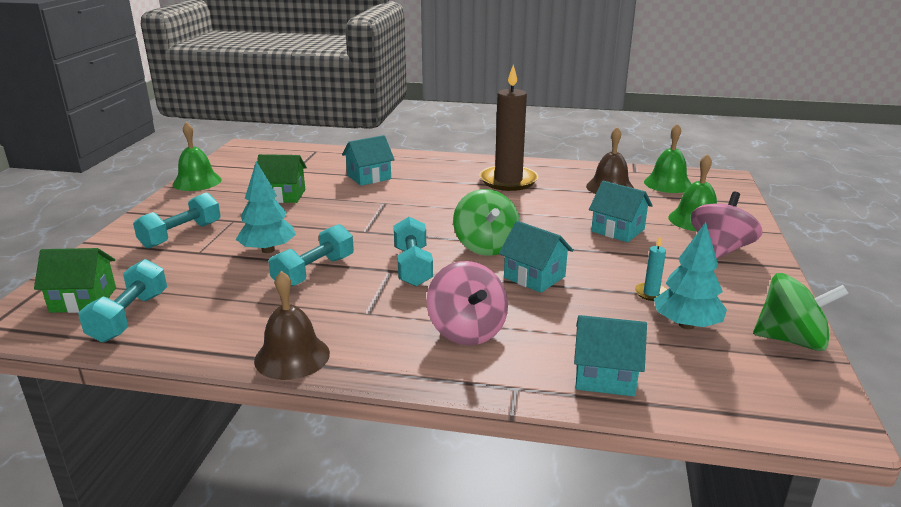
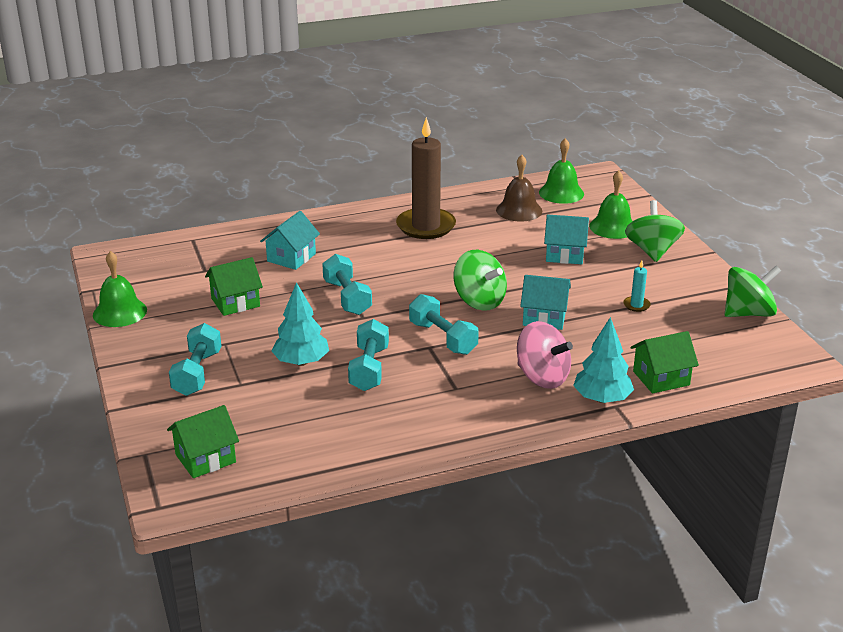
camera: 30 degrees left, 5 degrees up
(130, 317) = (270, 457): turquoise dumbbell -> turquoise dumbbell (347, 297)
(292, 356) = (443, 439): brown bell -> none
(605, 376) = (661, 378): turquoise house -> green house
(686, 324) = (679, 323): turquoise tree -> turquoise tree (602, 399)
(720, 249) = (652, 251): pink spinning top -> green spinning top

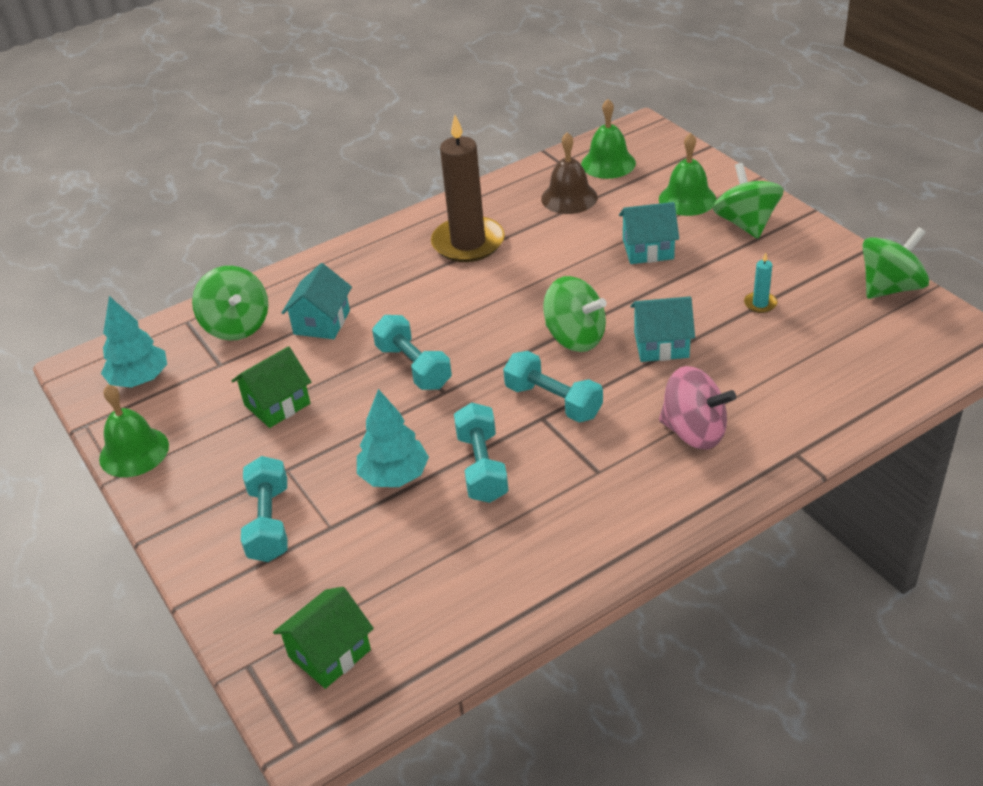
camera: 10 degrees left, 10 degrees up
(227, 248) = (236, 326): none -> green spinning top
(602, 399) = (776, 447): turquoise tree -> turquoise tree (139, 379)
(661, 378) = (832, 402): green house -> none

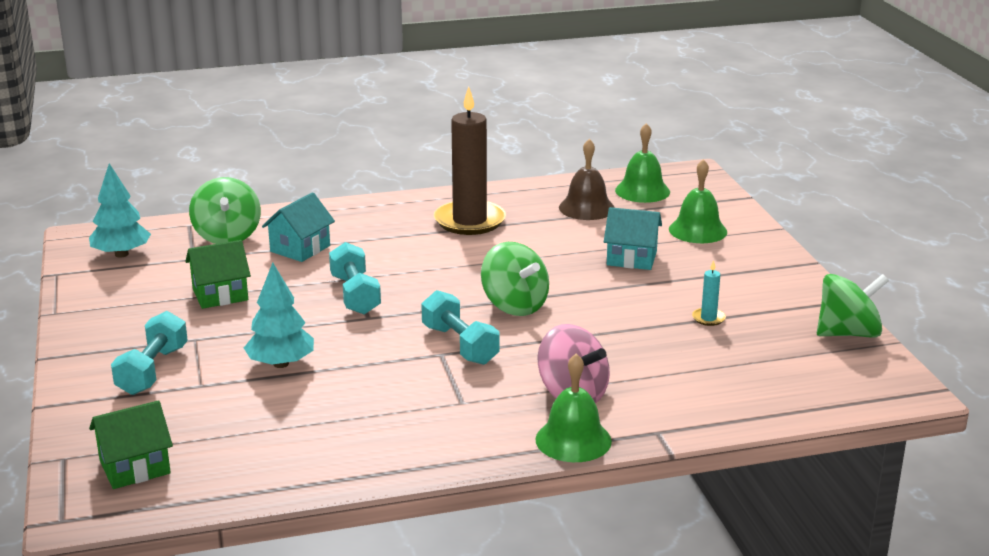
camera: 15 degrees right, 15 degrees down
(134, 452) = (81, 299): green bell -> green bell (573, 440)
(482, 467) = (361, 375): turquoise dumbbell -> none
(661, 345) = (590, 327): turquoise house -> none
(746, 224) = (741, 259): green spinning top -> none

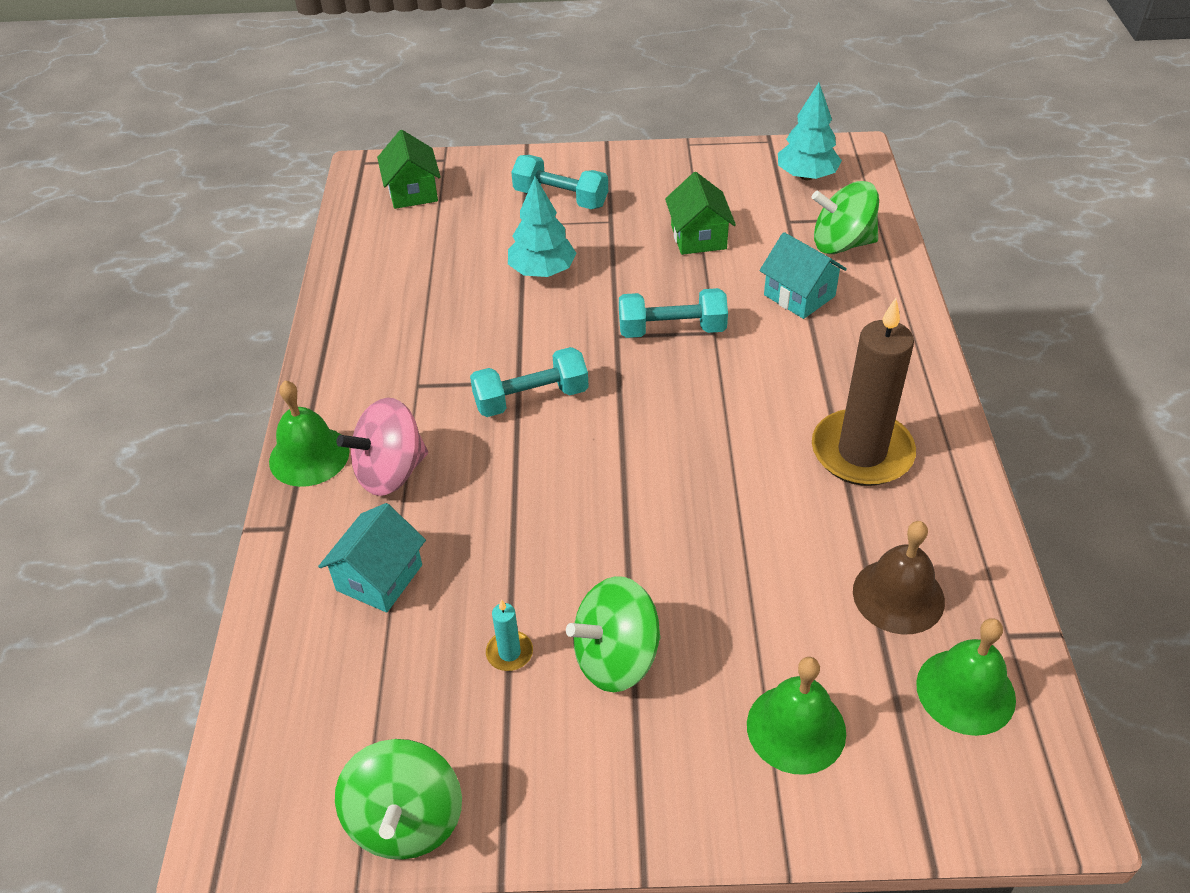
camera: 105 degrees right, 20 degrees up
(514, 305) = (607, 458): green spinning top -> green spinning top (616, 658)
(631, 258) = (711, 610): turquoise house -> turquoise house (379, 577)

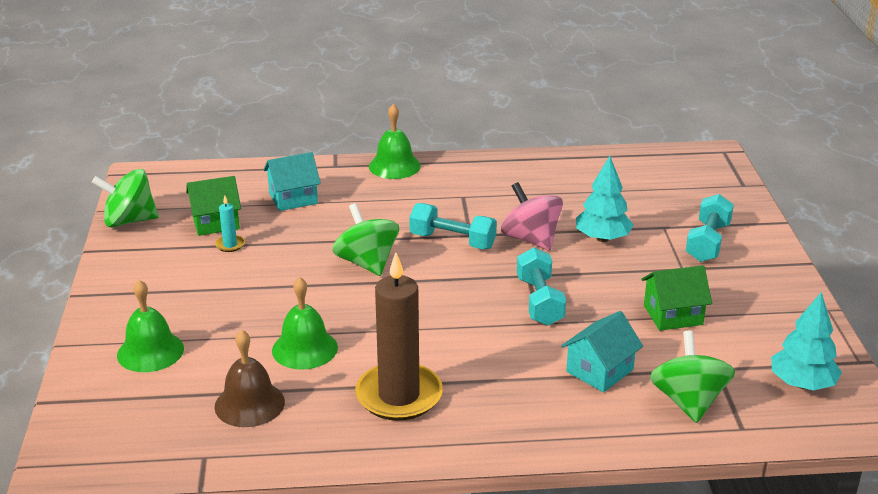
camera: 85 degrees right, 15 degrees down
(379, 577) = (293, 198): turquoise house -> turquoise house turned 45 degrees counterclockwise
(391, 472) = (380, 194): pink spinning top -> pink spinning top (531, 239)
(412, 192) = (691, 175): green house -> green house (216, 222)
(531, 398) = (452, 241): turquoise dumbbell -> turquoise dumbbell turned 45 degrees counterclockwise
(616, 658) = (219, 282): green spinning top -> green spinning top (367, 263)
(965, 691) = (160, 429): green bell -> green bell (304, 349)

